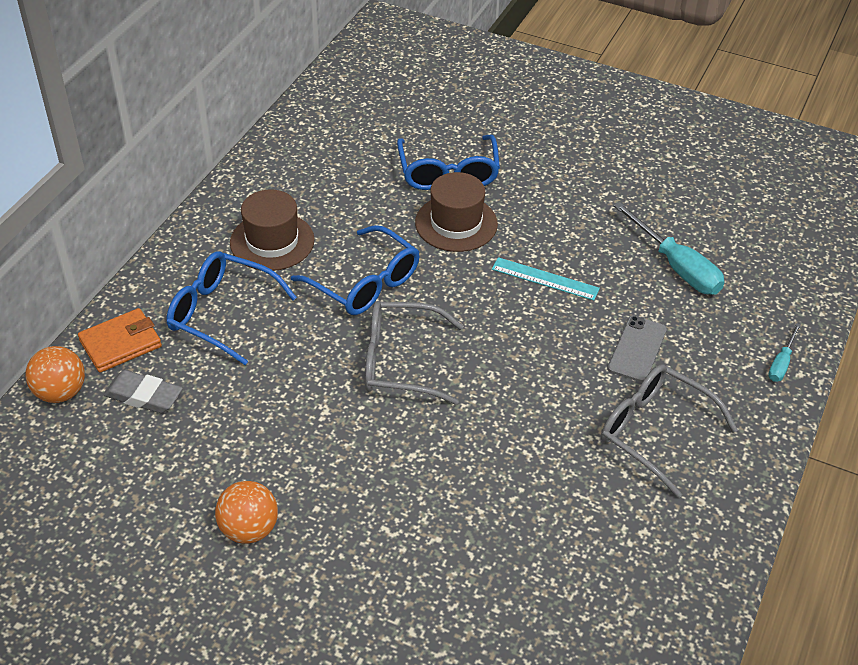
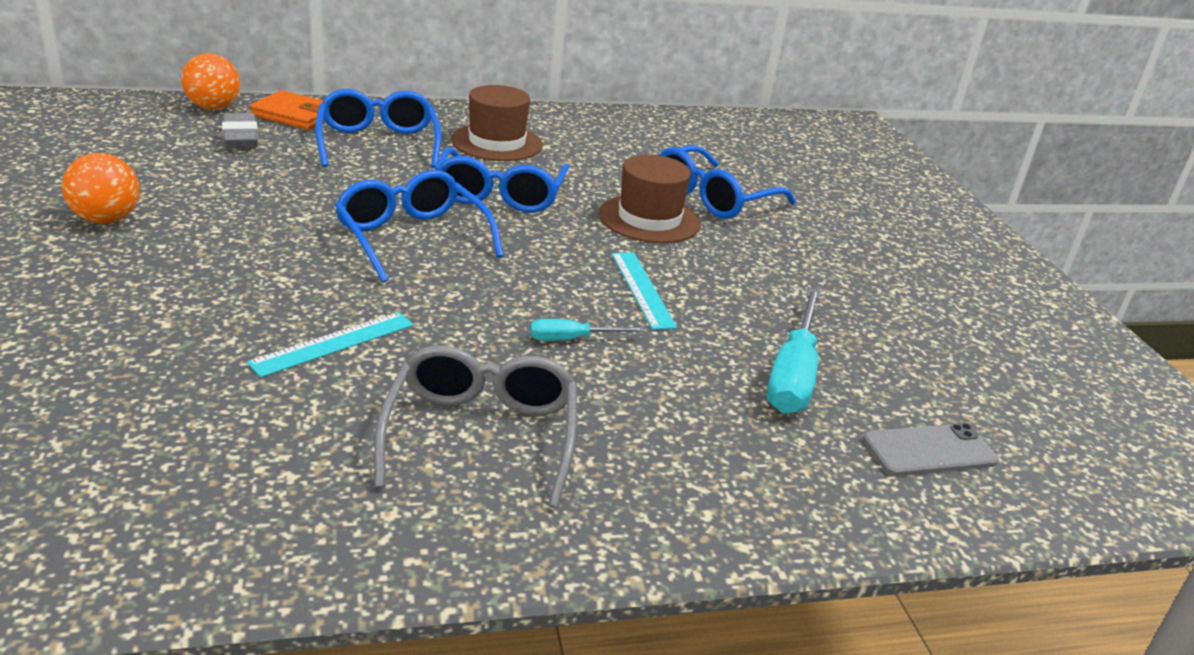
camera: 50 degrees right, 15 degrees down
(399, 362) = (412, 238): grey glasses -> blue glasses
(516, 460) = (333, 343): none -> turquoise ruler
(637, 349) = (611, 382): grey phone -> grey phone (929, 450)
(781, 363) = (740, 519): turquoise screwdriver -> turquoise screwdriver (572, 339)

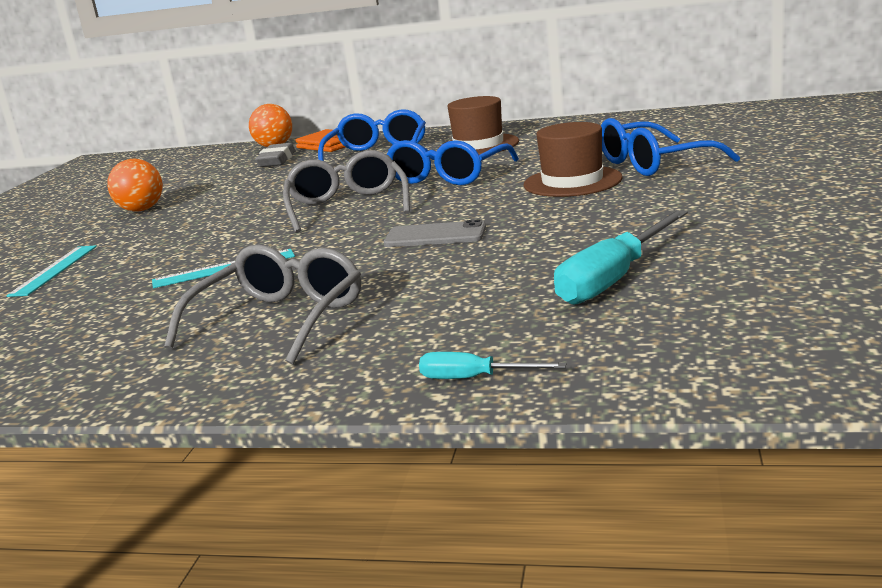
camera: 30 degrees right, 10 degrees down
(412, 238) = (347, 206): blue glasses -> grey glasses
(572, 339) = (419, 261): turquoise screwdriver -> turquoise screwdriver (474, 378)
(642, 289) = (518, 227): turquoise ruler -> turquoise ruler (54, 270)
(929, 450) = (716, 332): grey phone -> grey phone (435, 235)

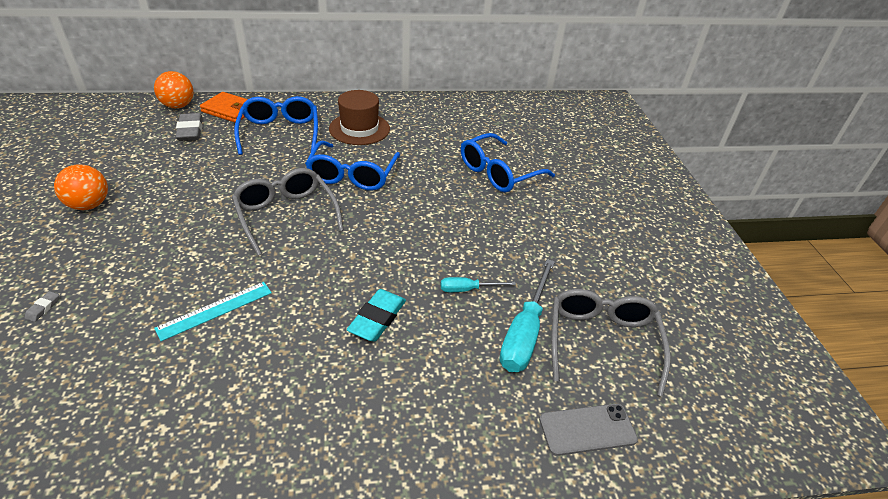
camera: 25 degrees left, 20 degrees up
(54, 270) = (43, 308): turquoise ruler -> grey eraser
(280, 319) = (298, 390): grey glasses -> grey glasses (602, 341)
(412, 271) = (377, 319): none -> turquoise eraser
(435, 235) = (375, 266): grey phone -> grey phone (587, 429)
(474, 378) = (477, 467): turquoise screwdriver -> turquoise screwdriver (467, 289)
(572, 182) = (450, 193): brown hat -> none

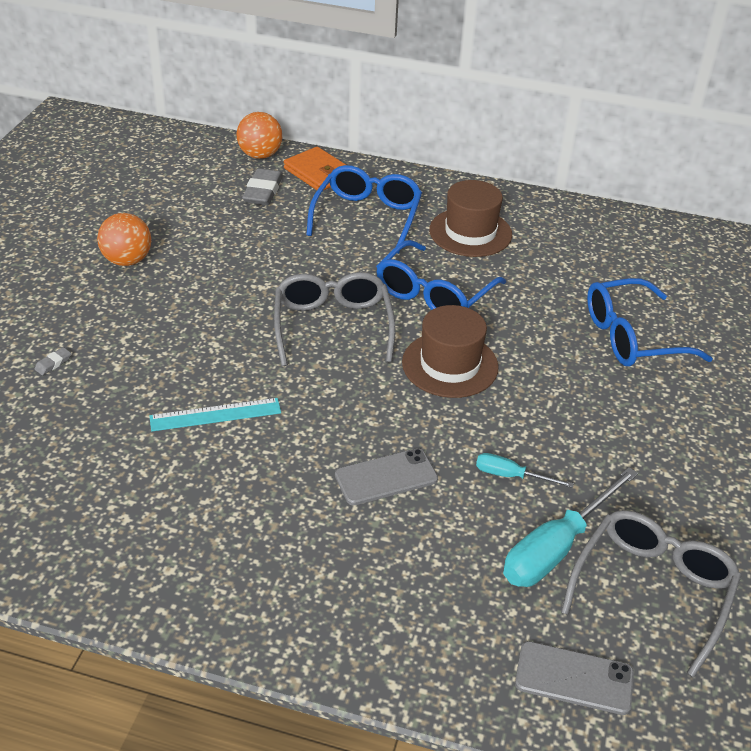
camera: 25 degrees right, 0 degrees up
(377, 319) = (386, 477): turquoise eraser -> grey phone
(387, 221) = (450, 365): none -> brown hat

